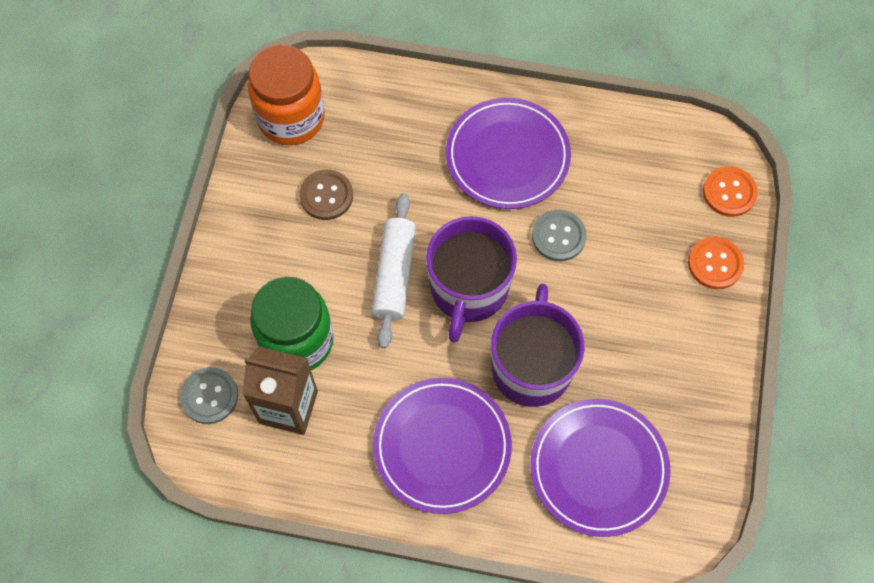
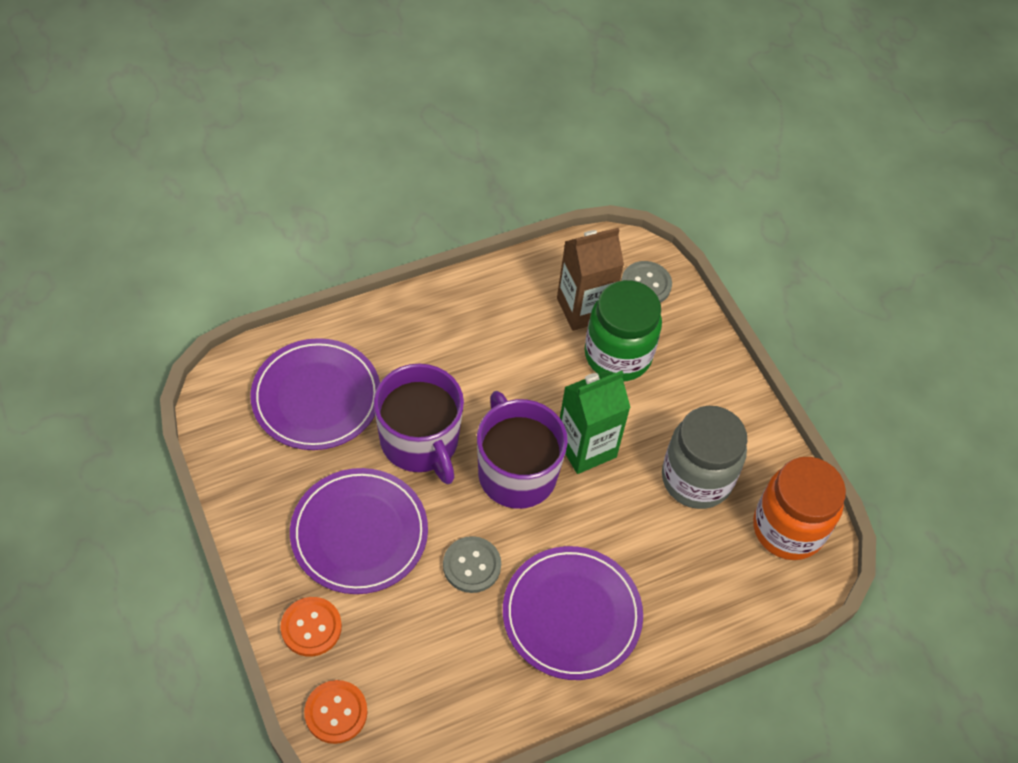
camera: 140 degrees right, 10 degrees down
(326, 196) = (696, 479): brown button -> grey jar
(394, 275) = (586, 447): white rolling pin -> green carton
(442, 446) = (449, 346): purple plate -> purple plate (359, 533)

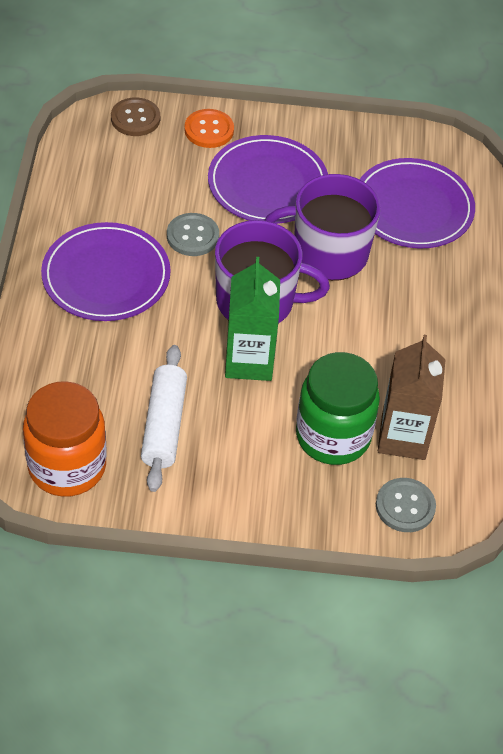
camera: 120 degrees right, 5 degrees down
(336, 712) = (135, 118): orange button -> brown button
(696, 479) = (163, 425): grey jar -> white rolling pin

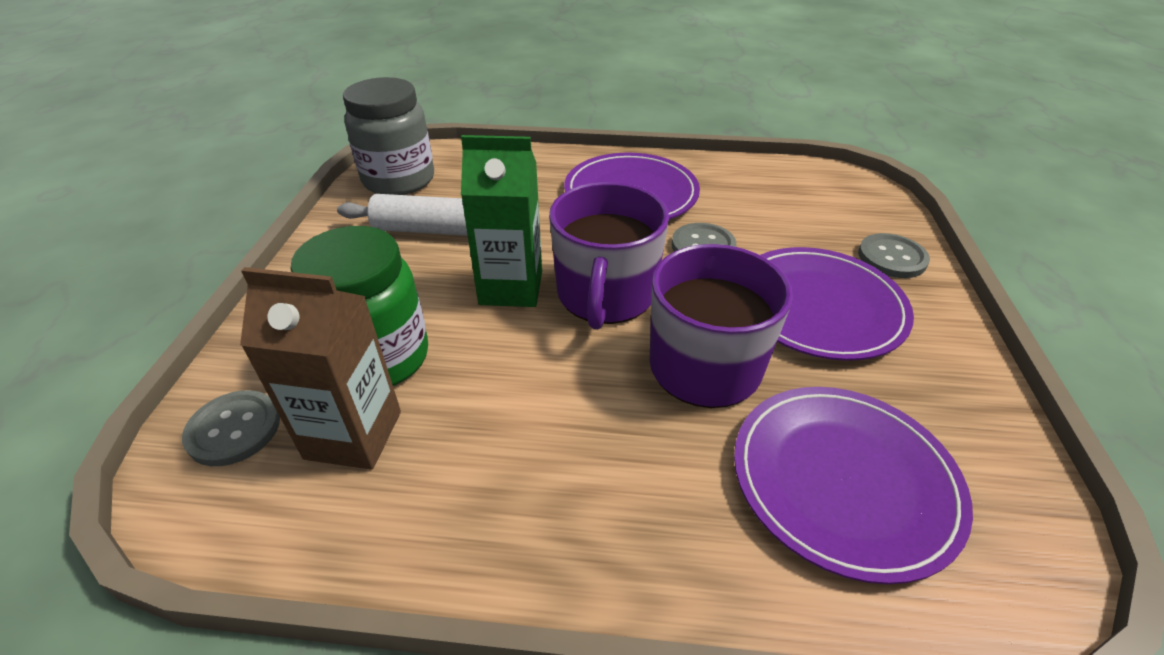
camera: 95 degrees right, 10 degrees down
(67, 467) = (399, 180): orange jar -> grey jar
(135, 118) = (875, 206): brown button -> none
(209, 130) = (892, 258): orange button -> grey button

